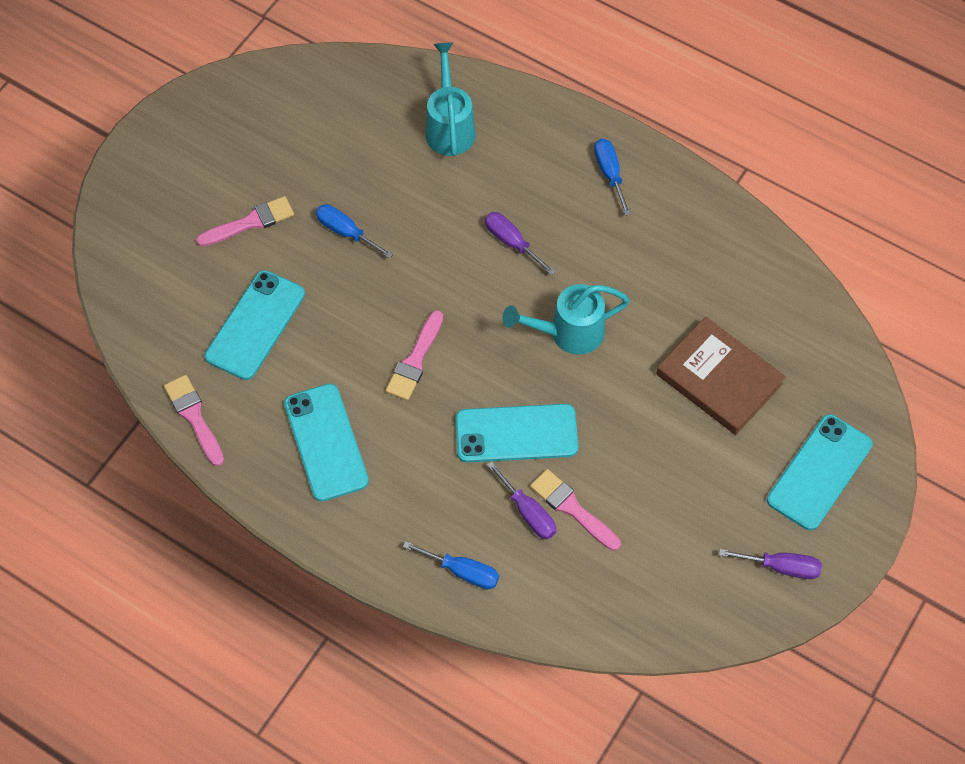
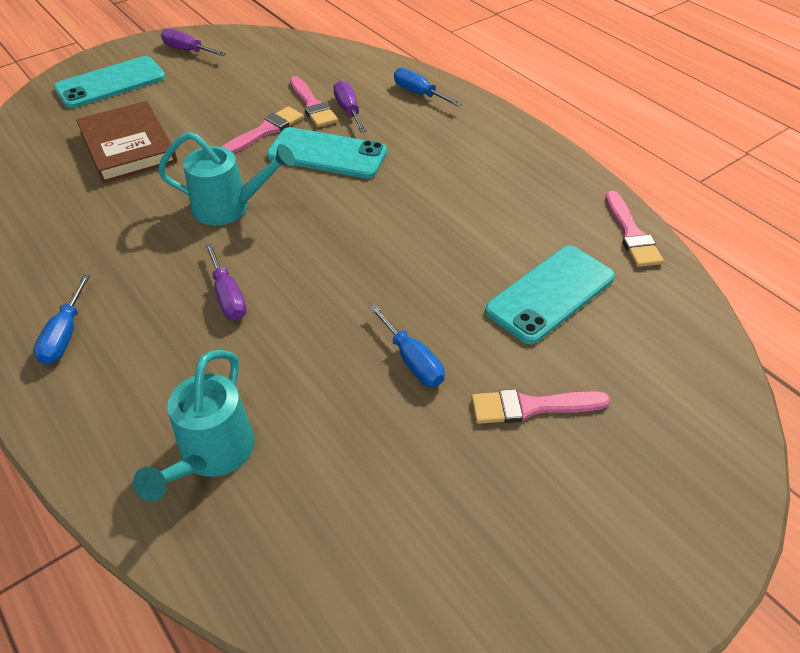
camera: 160 degrees left, 15 degrees down
(326, 442) = (502, 187): turquoise phone -> none
(415, 360) = (390, 223): pink brush -> pink brush (265, 131)

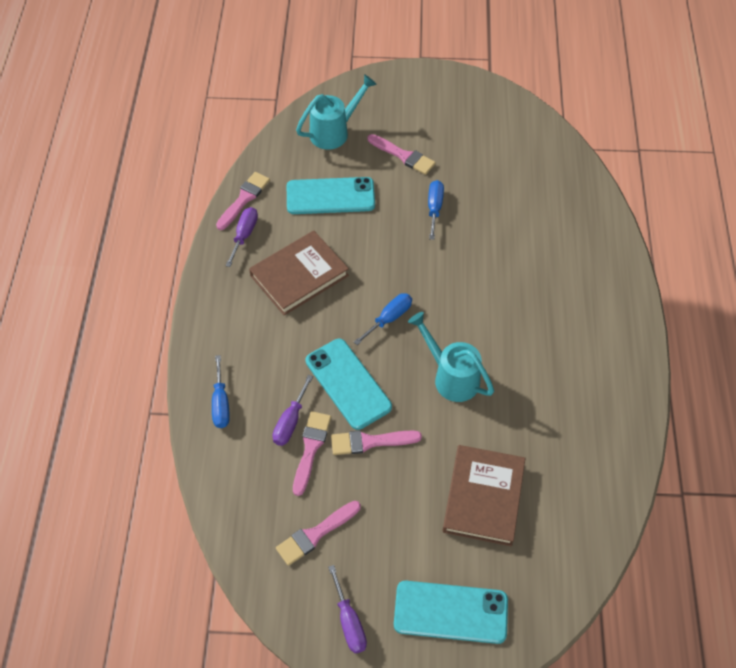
camera: 140 degrees left, 10 degrees up
(64, 335) = (604, 338): blue screwdriver -> blue screwdriver (389, 318)
(211, 455) = (562, 224): turquoise watering can -> turquoise watering can (334, 132)
(228, 296) = (499, 305): purple screwdriver -> purple screwdriver (244, 235)
(256, 71) = (315, 534): none -> pink brush
(477, 203) = (299, 275): none -> brown book

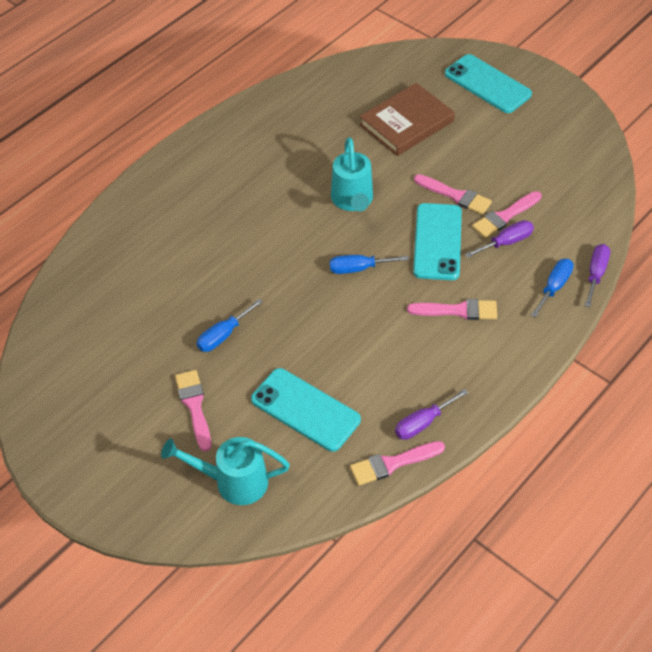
camera: 140 degrees left, 5 degrees down
(299, 275) = (403, 351): brown book -> none
(315, 534) = (544, 166): pink brush -> pink brush (458, 310)
(349, 622) = (558, 113): purple screwdriver -> purple screwdriver (596, 274)

